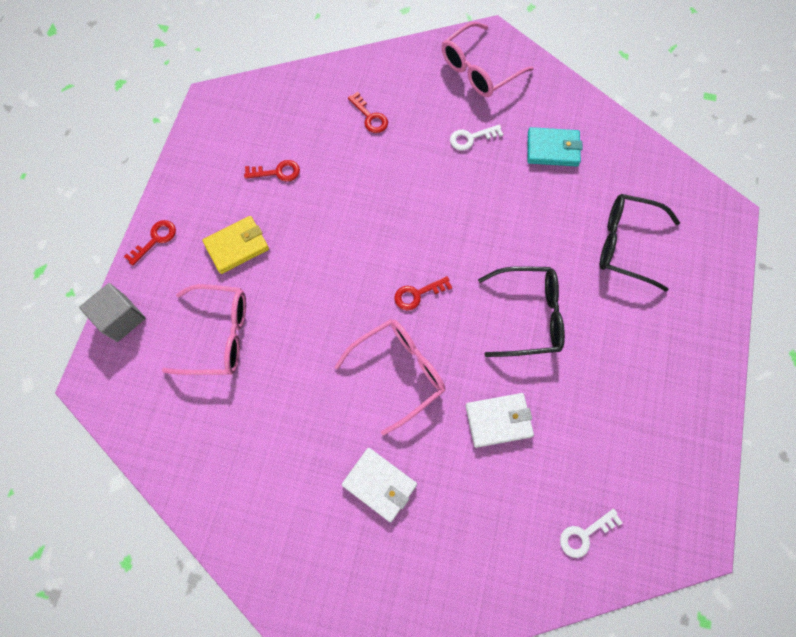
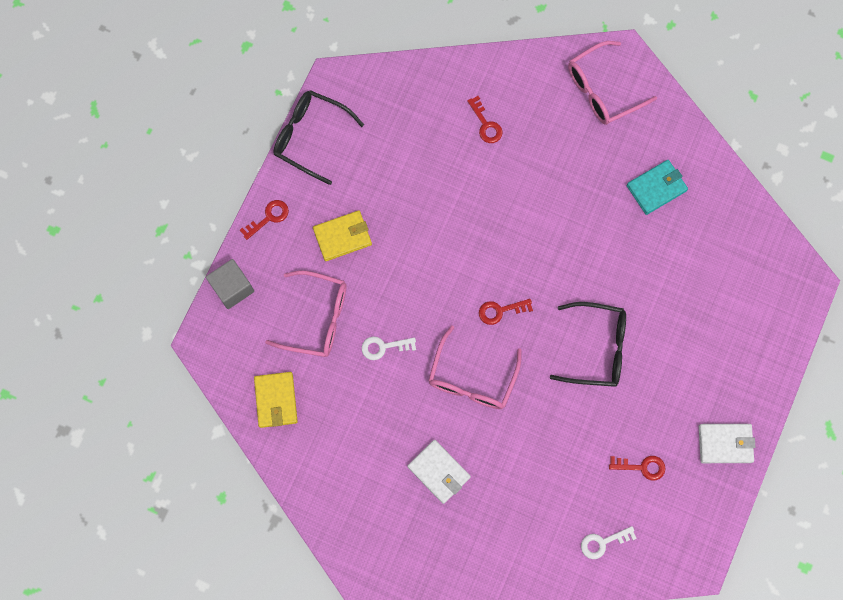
camera: 10 degrees right, 5 degrees up
(181, 434) = (276, 400): none -> yellow wallet
(277, 172) = (388, 168): red key -> red key (642, 467)
(399, 372) = (471, 379): pink glasses -> pink glasses turned 135 degrees clockwise
(471, 138) = (579, 163): white key -> white key (384, 347)
(498, 420) = (550, 436): white wallet -> white wallet (725, 443)
(552, 149) = (656, 188): turquoise wallet -> turquoise wallet turned 45 degrees counterclockwise
(626, 244) = (702, 296): black glasses -> black glasses (310, 137)

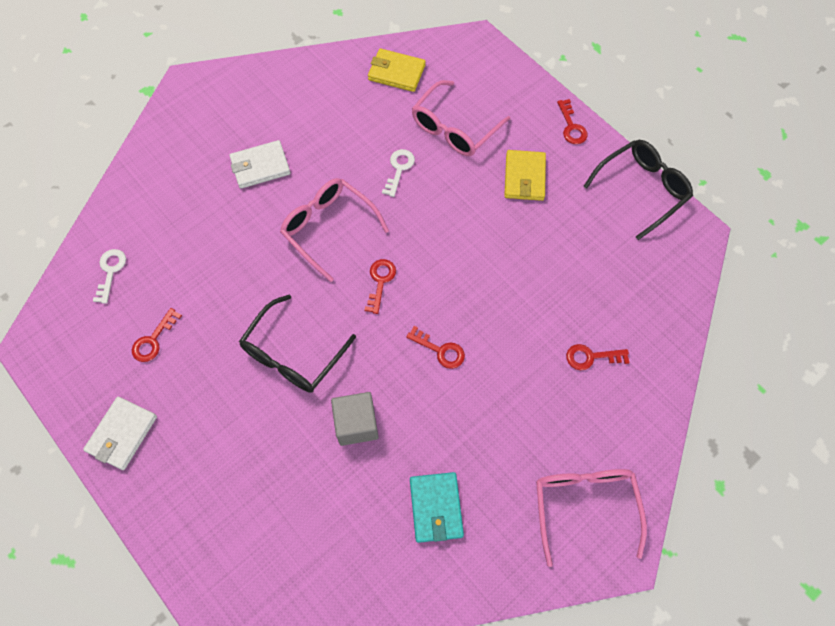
camera: 115 degrees right, 10 degrees down
(232, 288) = (516, 77): grey cube -> grey cube (356, 424)
(536, 237) = (440, 350): none -> red key

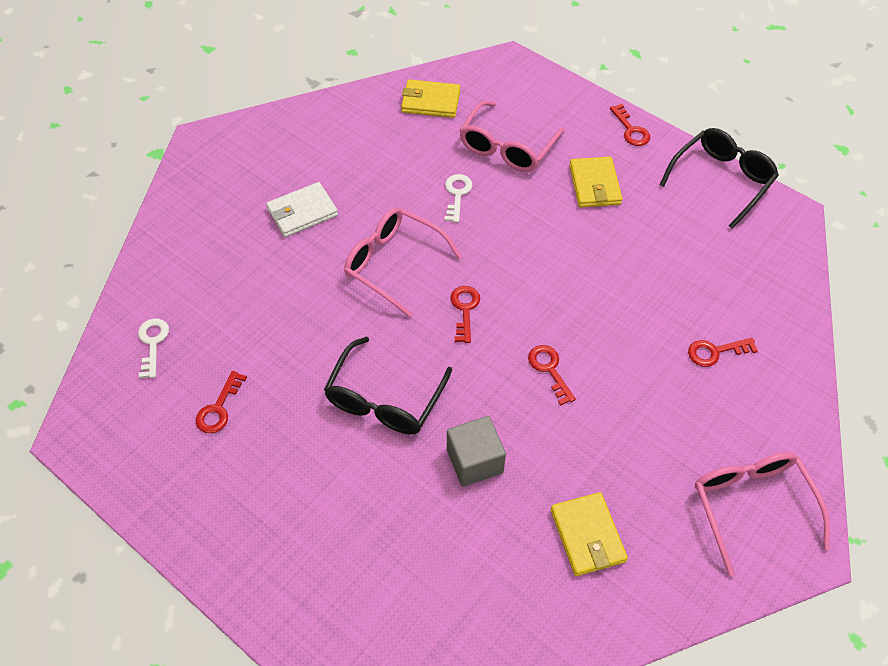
camera: 10 degrees left, 10 degrees down
(122, 434) = (203, 516): white wallet -> none
(436, 507) = (587, 535): turquoise wallet -> yellow wallet
(440, 350) = (549, 370): red key -> red key turned 135 degrees counterclockwise

